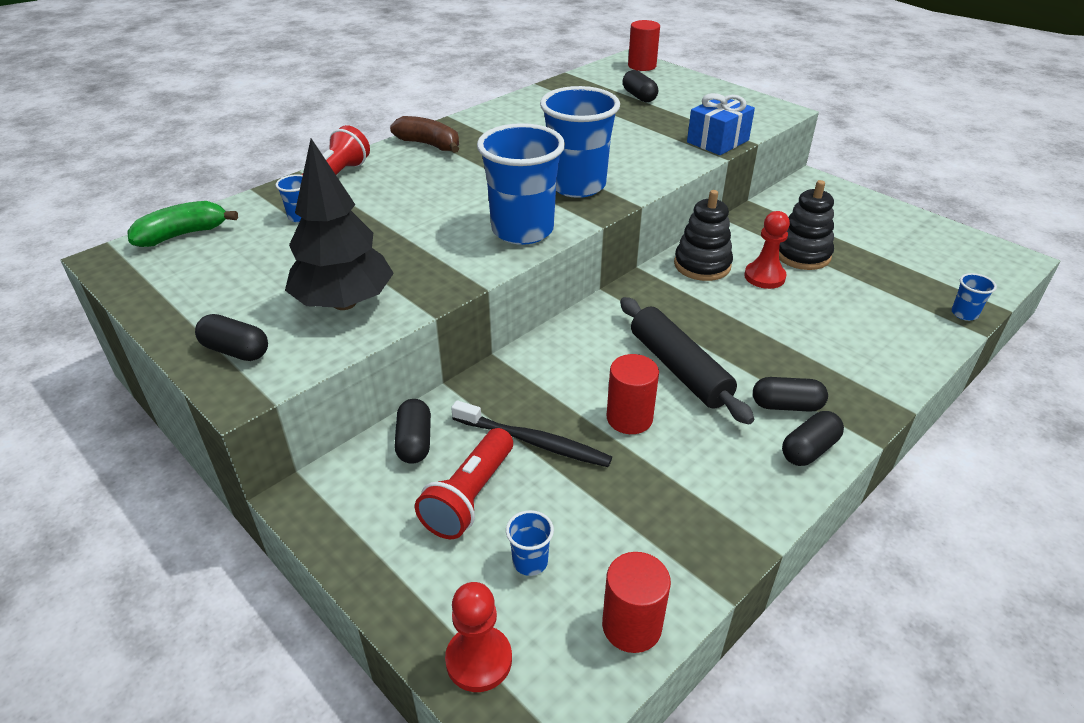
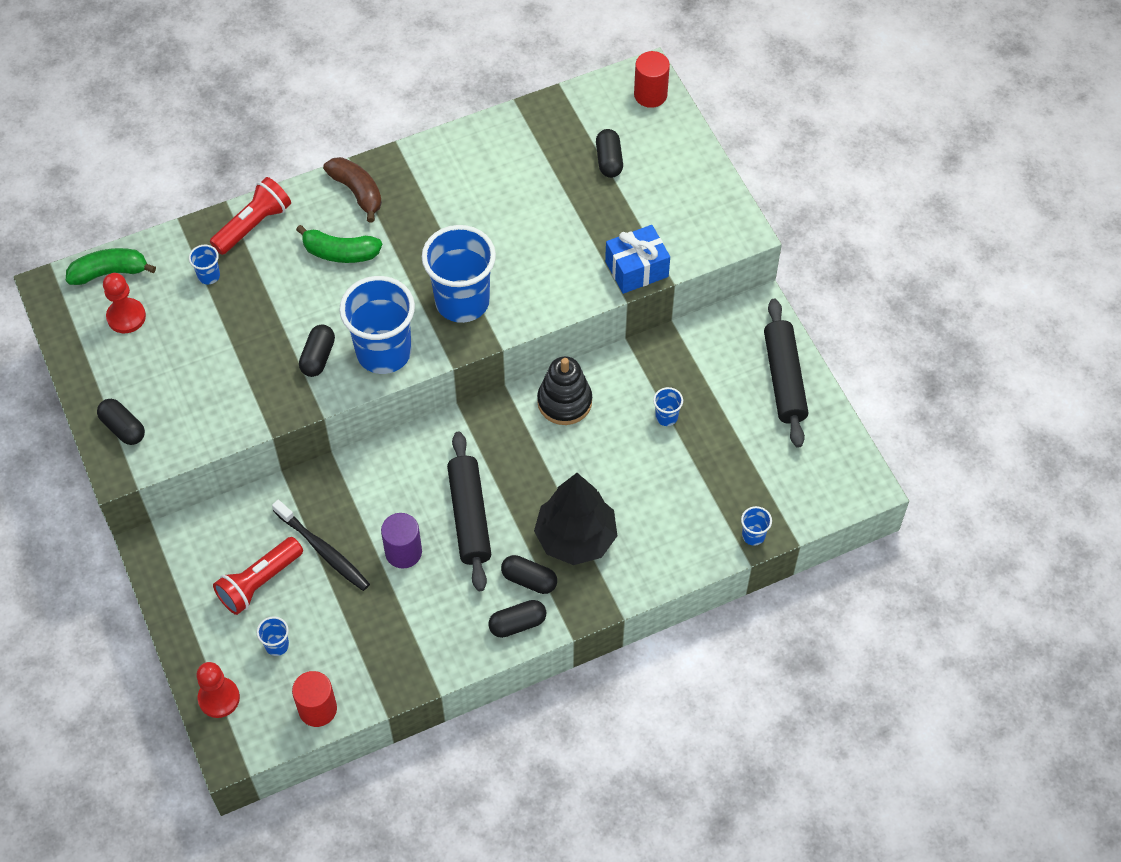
camera: 20 degrees right, 20 degrees up
(344, 303) = (212, 400): black tree -> black tree (576, 538)
(414, 442) = (239, 522): black capsule -> black capsule (318, 357)
(434, 179) = (340, 252): none -> green banana
(629, 418) = (403, 552): red cylinder -> purple cylinder
(764, 277) = (611, 435): red pawn -> red pawn (126, 317)
(802, 255) = (666, 417): black stacking toy -> blue cup
(874, 212) = (784, 379): none -> black rolling pin

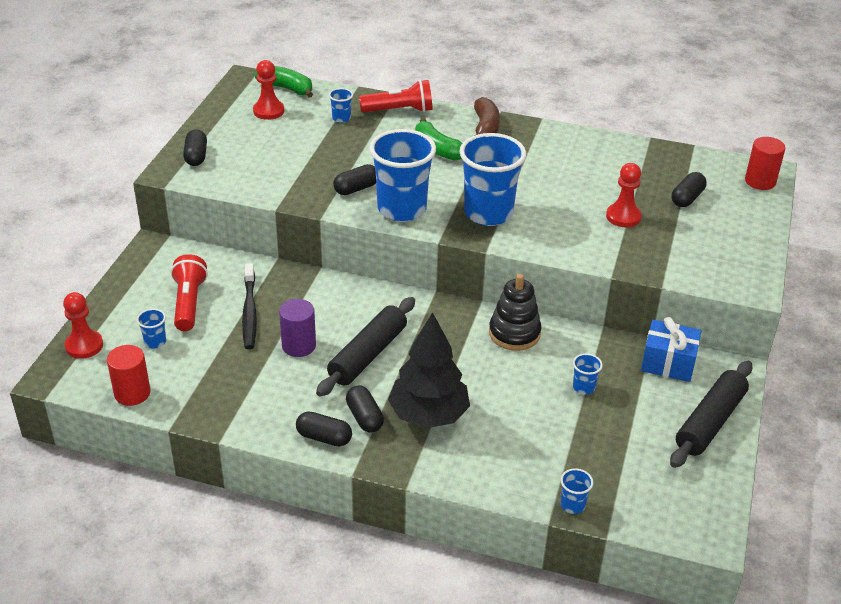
camera: 40 degrees right, 20 degrees down
(259, 582) = (189, 303): red flashlight -> red flashlight turned 90 degrees clockwise
(576, 222) = (623, 217): none -> red pawn
(636, 269) = (640, 264): blue gift -> blue gift (668, 363)

